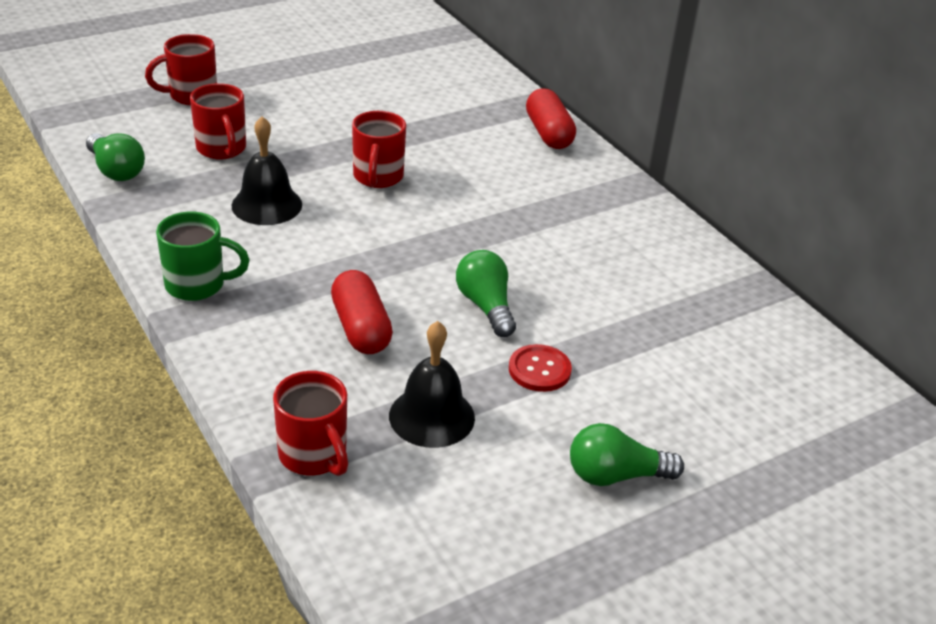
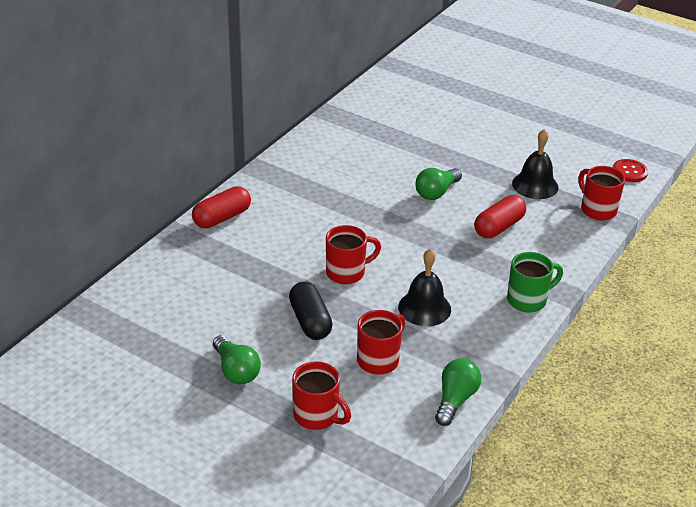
camera: 115 degrees left, 0 degrees up
(198, 285) = (528, 300): green mug -> green mug turned 90 degrees clockwise
(314, 456) = (597, 209): red mug -> red mug turned 60 degrees counterclockwise
(321, 131) = (310, 321): none -> black capsule
(539, 370) = (468, 163): red button -> red button (629, 172)
(615, 475) = (514, 129): green light bulb -> green light bulb (236, 370)

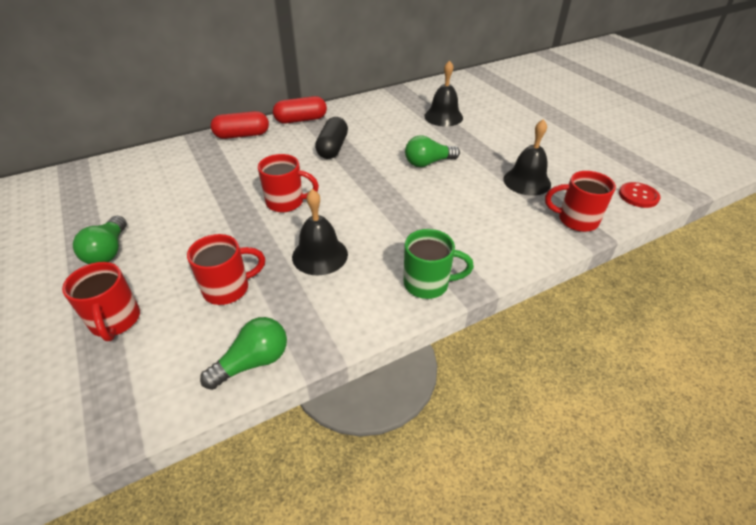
camera: 30 degrees right, 5 degrees up
(310, 321) = (212, 232): black capsule -> black capsule (332, 148)
(406, 135) = (443, 117): none -> black bell
(498, 227) = (459, 206): red capsule -> red capsule (301, 120)
(597, 209) = (576, 220): red mug -> red mug turned 75 degrees counterclockwise

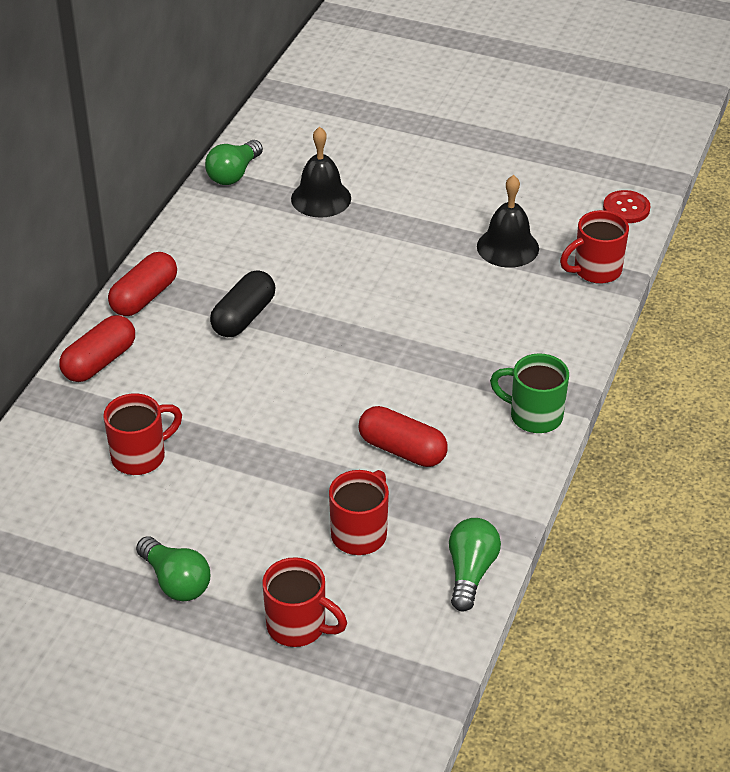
camera: 40 degrees left, 0 degrees up
(287, 202) = (289, 416): red mug -> red mug (141, 456)
(320, 255) = (402, 450): black bell -> red capsule
(332, 148) = (244, 317): black capsule -> black capsule turned 60 degrees clockwise
(428, 163) = (380, 278): green light bulb -> green light bulb (234, 174)
(428, 284) = (533, 416): green mug -> green mug turned 120 degrees counterclockwise

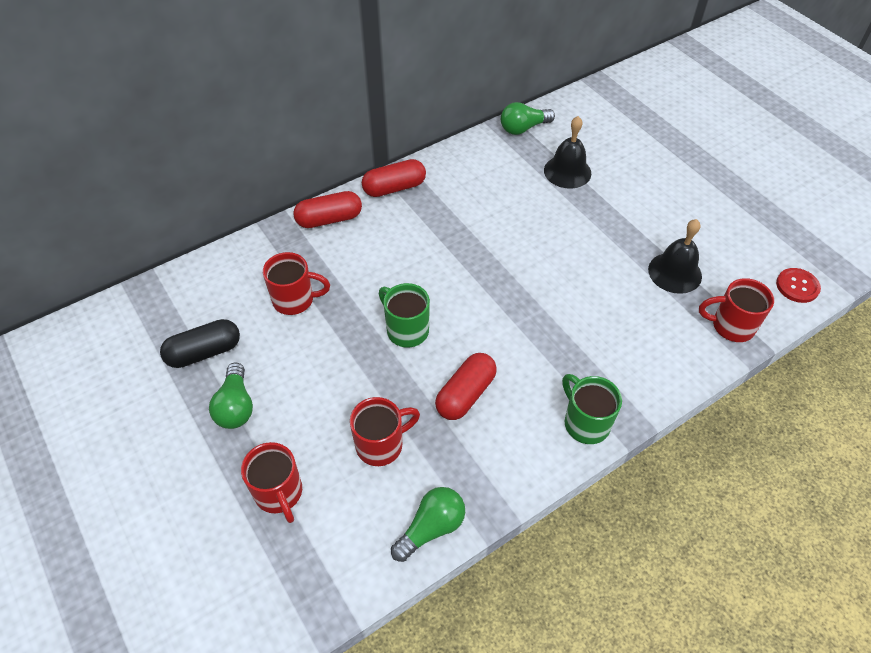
camera: 35 degrees right, 10 degrees up
(244, 317) = (444, 233): black capsule -> black capsule (204, 352)
(289, 424) = (406, 330): none -> green mug
(402, 450) = (465, 394): red capsule -> red capsule turned 60 degrees clockwise

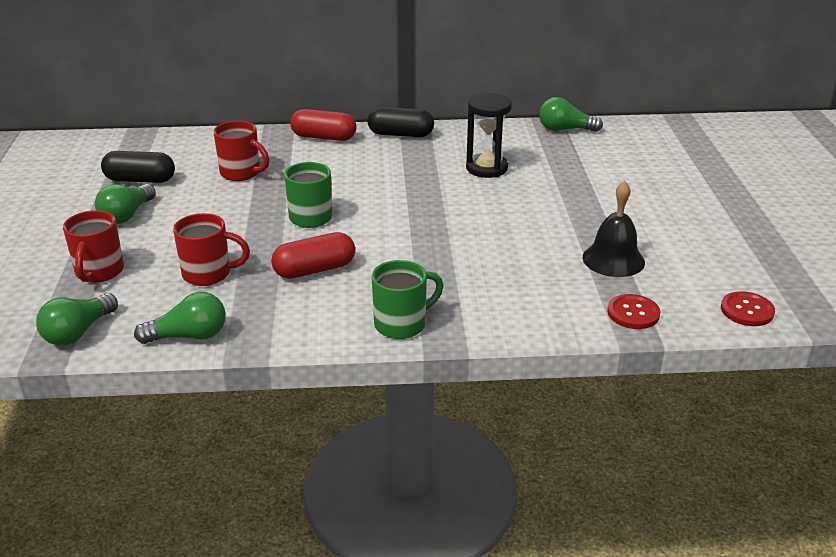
camera: 30 degrees right, 20 degrees down
(331, 577) = (78, 332): none -> green light bulb
(394, 188) = (400, 134): red capsule -> black capsule
(500, 203) = (486, 168): none -> black hourglass
(567, 171) = (577, 166): black bell -> none
(585, 423) = (402, 324): green mug -> green mug turned 60 degrees clockwise
(731, 326) = (633, 313): red mug -> red button

